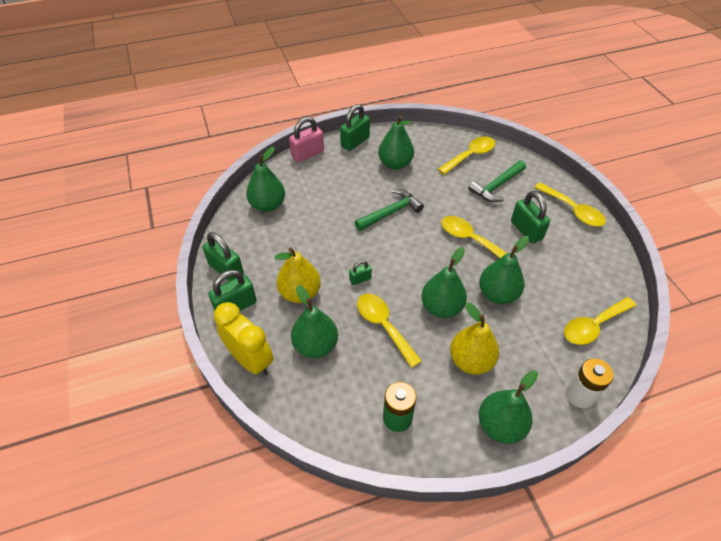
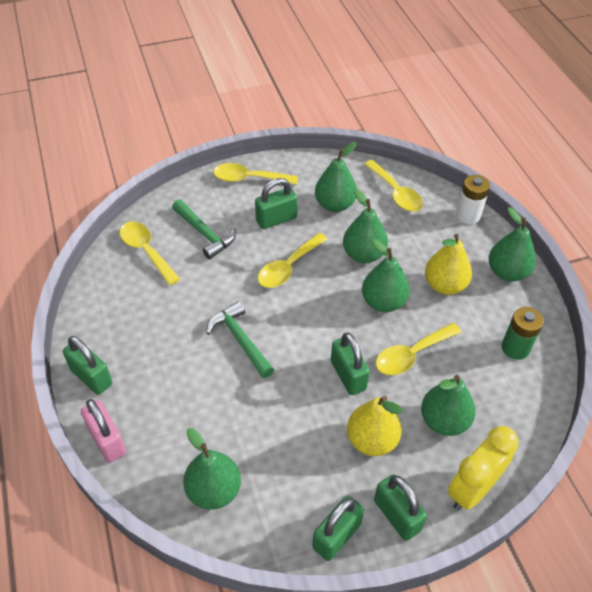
camera: 90 degrees left, 0 degrees up
(360, 279) = (348, 375): green padlock -> green padlock, size x1.85
(395, 164) = (149, 330): green pear -> green pear (335, 205)
(572, 210) = (249, 178): yellow spoon -> yellow spoon turned 135 degrees counterclockwise

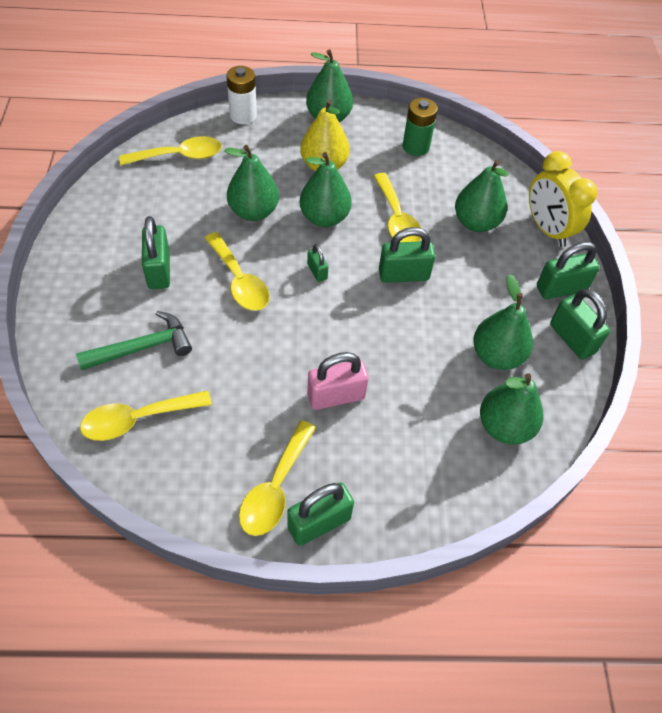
camera: 75 degrees left, 5 degrees up
(107, 440) = (416, 520): pink padlock -> pink padlock (336, 396)
(240, 340) = (324, 354): green hammer -> none
(249, 178) = (73, 277): yellow spoon -> yellow spoon (275, 488)
(321, 313) = (317, 271): none -> green padlock
(335, 205) = (167, 211): green pear -> green pear (497, 356)
(371, 440) = (481, 281): yellow pear -> none

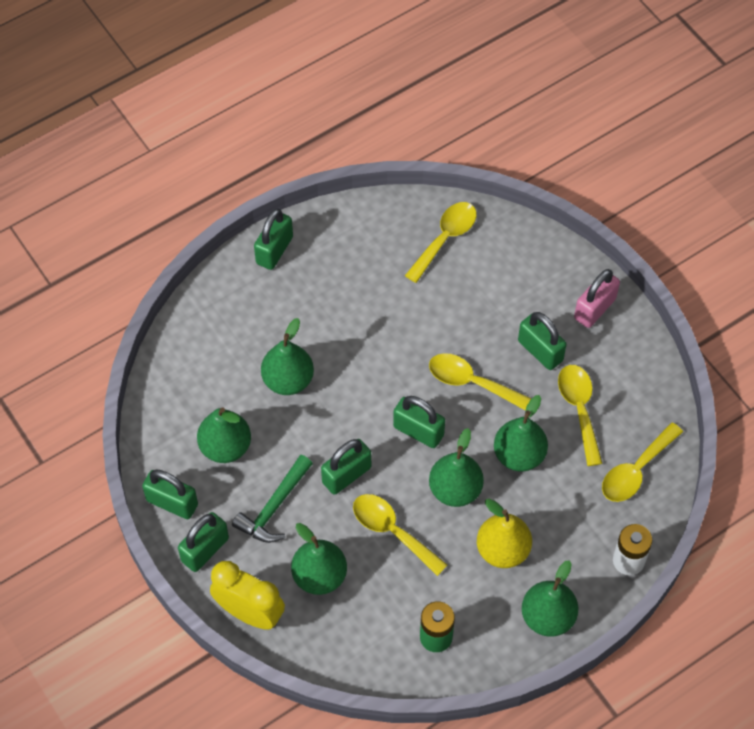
camera: 150 degrees right, 5 degrees up
(142, 347) = (491, 285): green hammer -> green hammer (274, 507)
(275, 488) = (318, 253): yellow spoon -> yellow spoon (579, 409)
(317, 271) = (418, 431): green padlock -> green padlock, size x1.85
(336, 396) = (325, 337): pink padlock -> pink padlock (595, 309)
(504, 426) = (188, 391): green pear -> green pear (288, 380)

